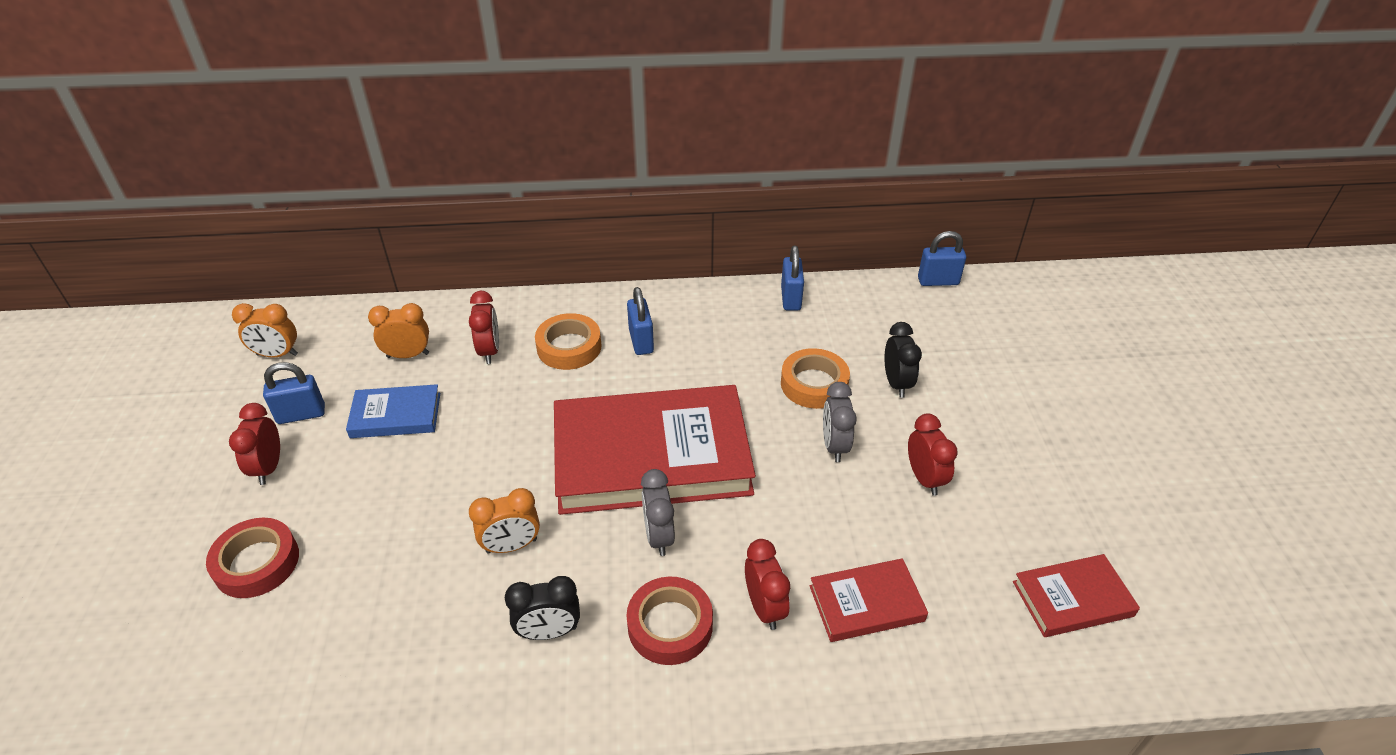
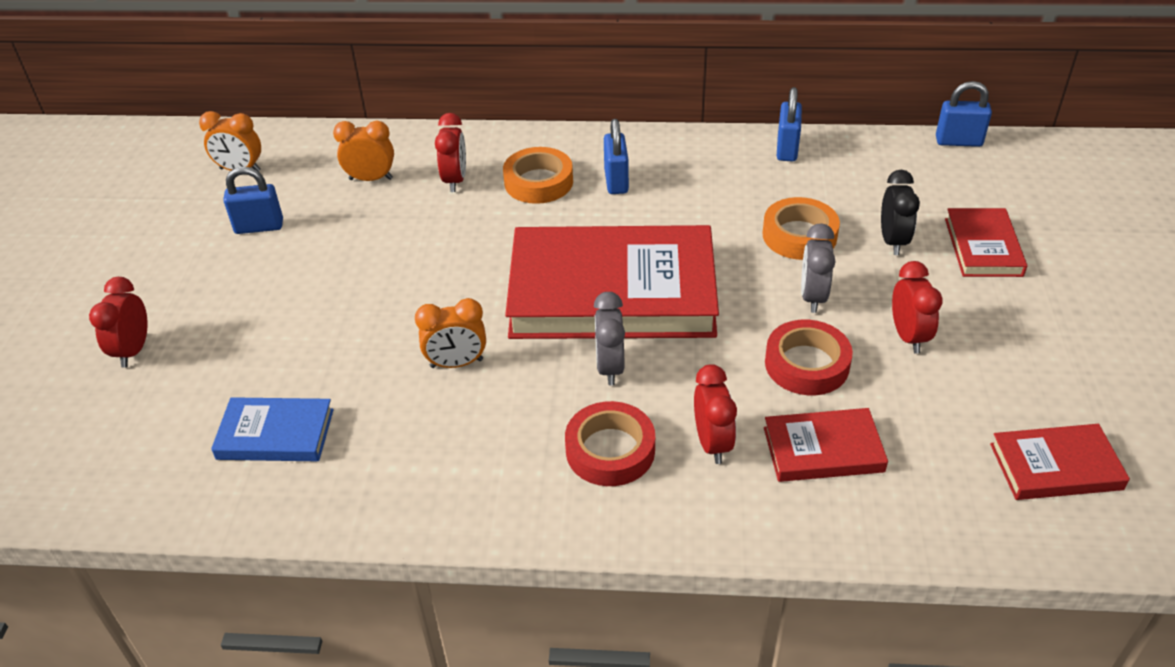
camera: 10 degrees right, 0 degrees up
(257, 563) = (204, 357): red tape -> red tape (806, 364)
(269, 468) = (223, 273): red clock -> red clock (133, 350)
(396, 415) = (353, 234): blue book -> blue book (275, 434)
(549, 632) = (485, 444): black clock -> none
(975, 383) = (983, 247): none -> red book

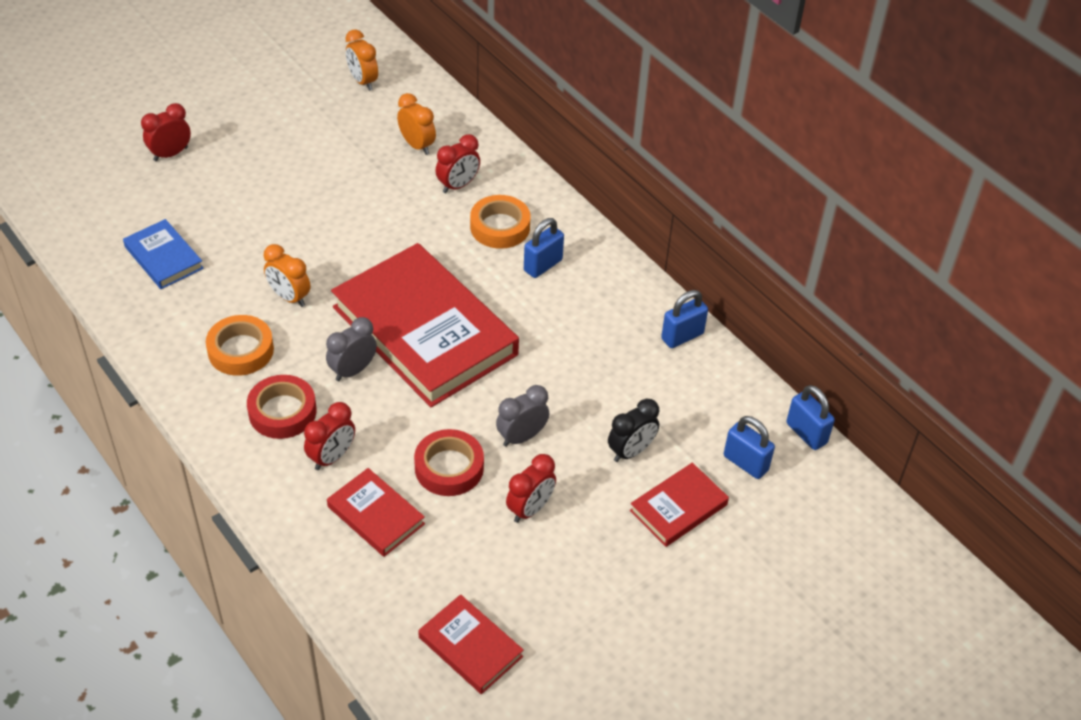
camera: 45 degrees right, 5 degrees up
(259, 227) = (320, 128): blue padlock -> blue padlock (745, 463)
(799, 235) = (584, 396): orange tape -> orange tape (241, 350)

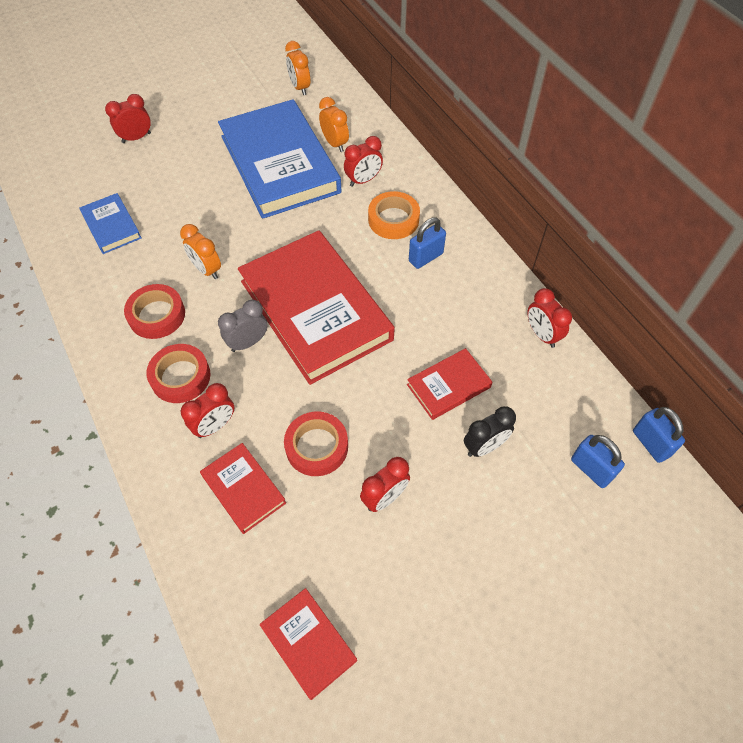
camera: 10 degrees right, 10 degrees up
(241, 350) = (157, 315): orange tape -> red tape
(354, 173) = (279, 164): none -> blue book
(522, 437) = (386, 422): grey clock -> none
(678, 507) = (523, 510): red book -> red book (448, 386)
(682, 336) = (542, 335): blue padlock -> red clock

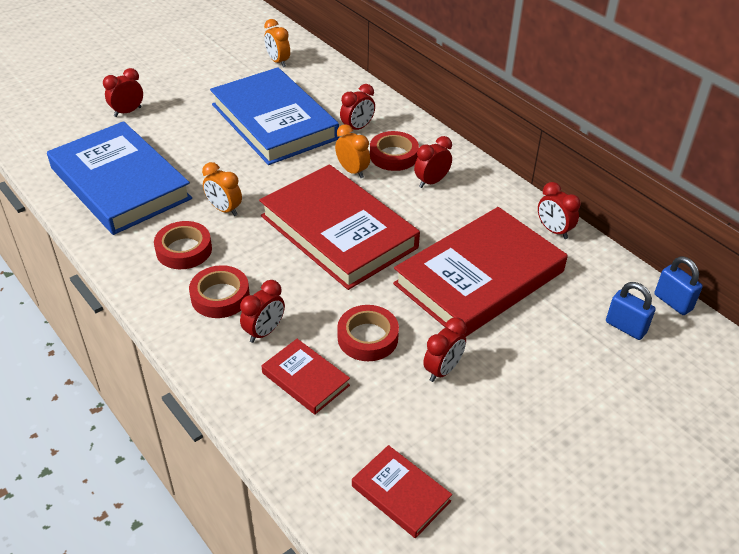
camera: 10 degrees left, 15 degrees down
(111, 226) = (120, 183): blue book -> blue book, size x2.18
(248, 342) = (279, 263): grey clock -> none
(335, 144) = (323, 102): orange clock -> orange clock (352, 171)
(393, 219) = (393, 156): orange tape -> red tape
(425, 257) = (431, 182): blue padlock -> red clock
(448, 386) = (479, 278): red book -> red book, size x2.18
(484, 446) = (524, 320): black clock -> none

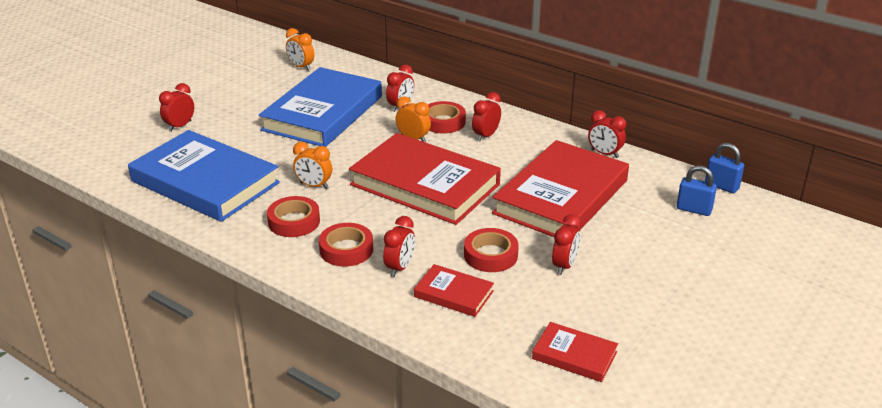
camera: 15 degrees left, 10 degrees down
(274, 122) = (323, 113): blue book -> blue book turned 75 degrees clockwise

